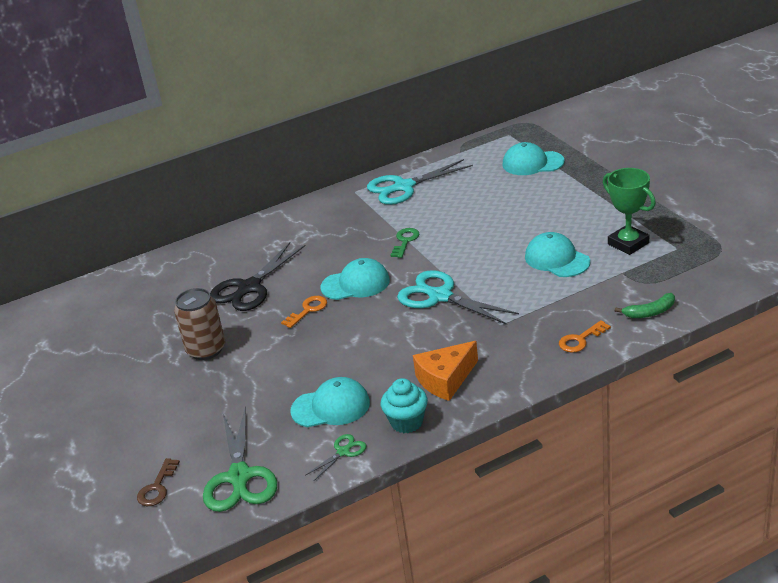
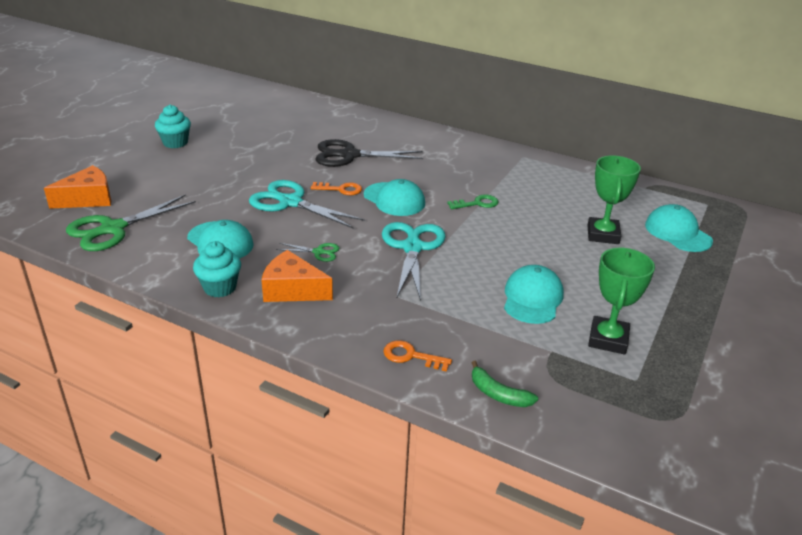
camera: 50 degrees right, 0 degrees up
(95, 400) = (175, 143): none -> turquoise cupcake
(157, 487) = (88, 199): brown key -> orange cheese
(206, 349) = (259, 164): brown can -> none
(343, 451) = (164, 267): green scissors -> green scissors (319, 252)
(403, 187) = (556, 177): turquoise scissors -> turquoise scissors (290, 202)
(505, 197) = (603, 235): none -> green trophy

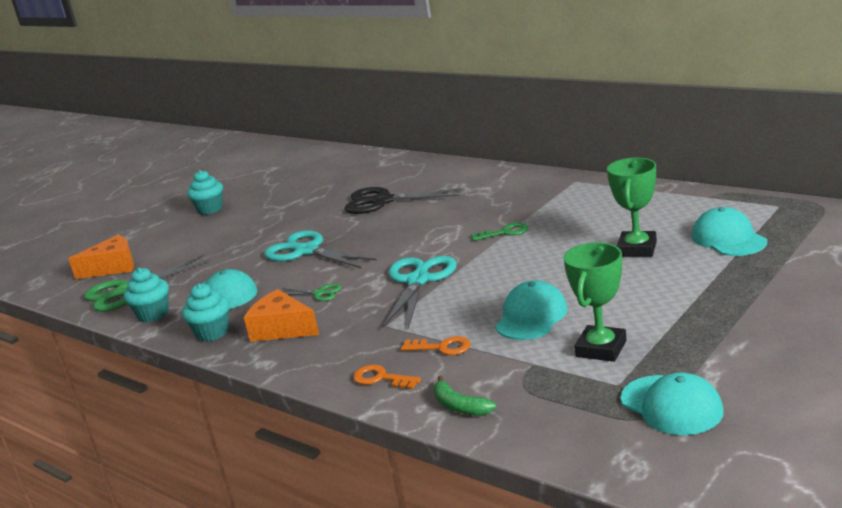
camera: 15 degrees right, 10 degrees down
(149, 260) = (153, 314): none -> turquoise cupcake
(341, 189) = (362, 234): orange key -> orange key (442, 347)
(394, 199) = (415, 238): turquoise cap -> turquoise cap (671, 405)

